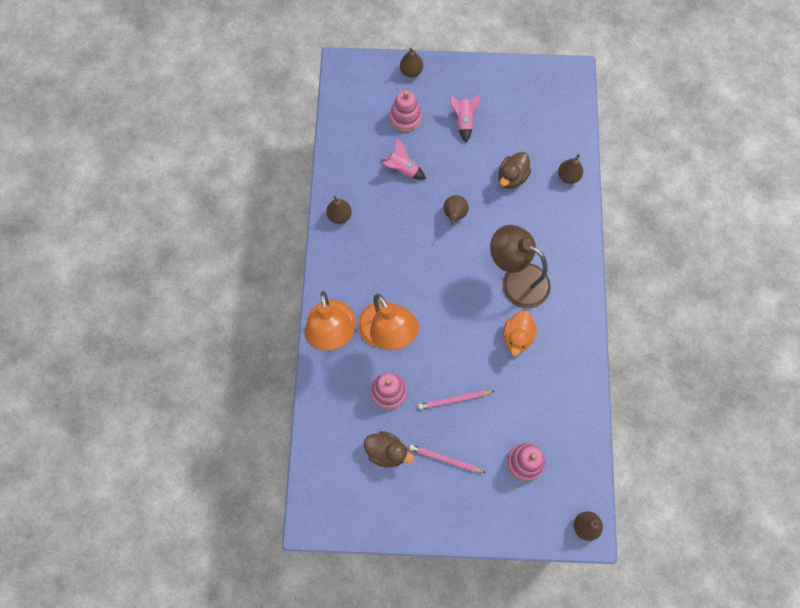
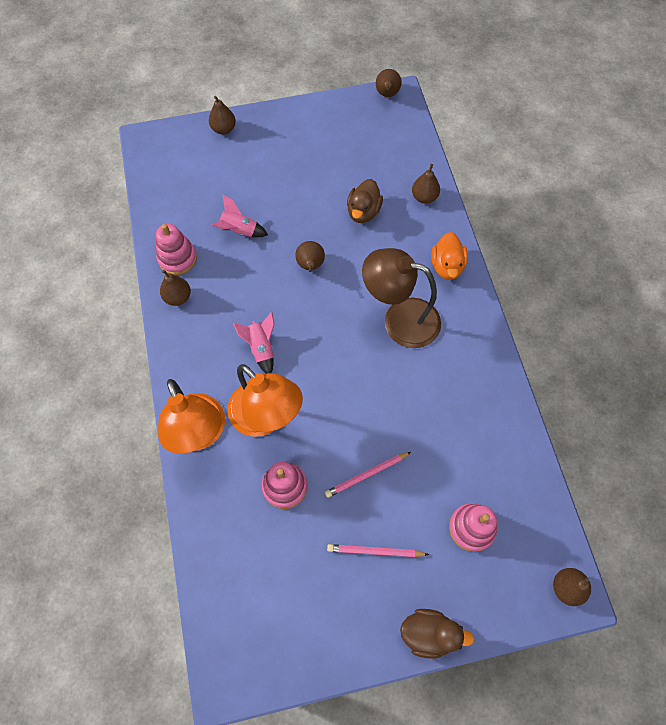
camera: 15 degrees left, 5 degrees down
(387, 452) = (301, 561): brown duck -> brown duck (429, 633)
(405, 118) = (229, 177): pink stacking toy -> pink stacking toy (177, 258)
(463, 121) = (294, 166): pink rocket -> pink rocket (261, 348)
(517, 337) = (419, 382): orange duck -> orange duck (447, 266)
(563, 70) = (387, 94): none -> brown pear

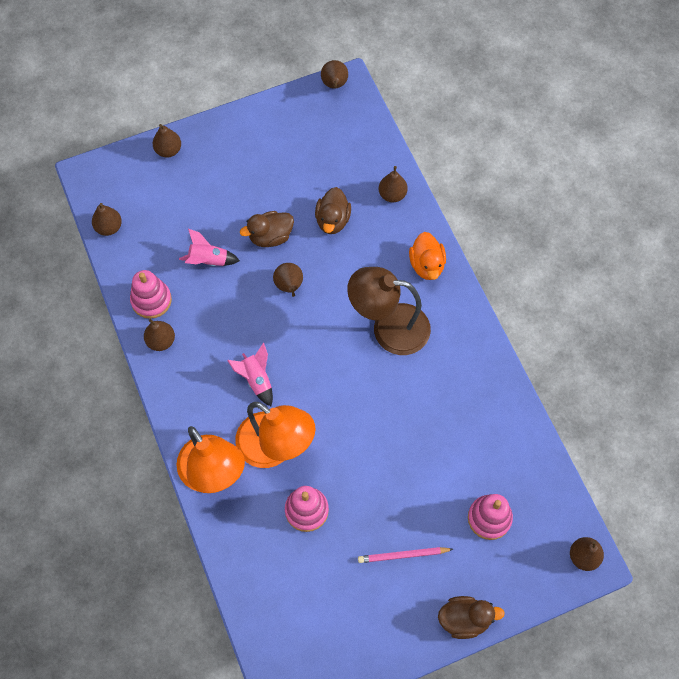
camera: 10 degrees left, 0 degrees up
(154, 188) = (109, 227): none -> brown pear
(301, 218) = (270, 237): none -> brown duck
(366, 475) = (383, 486): pink pencil -> none

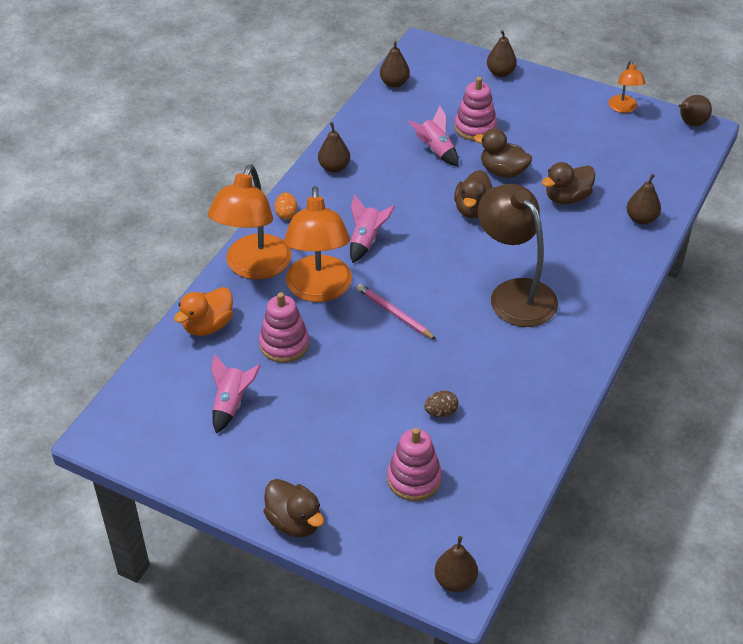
camera: 50 degrees right, 20 degrees down
(151, 300) = (362, 141): pink stacking toy -> pink stacking toy (475, 128)
(179, 411) = (286, 214): none -> orange egg
(281, 109) = (624, 108): none -> orange lamp
(289, 286) = (473, 209): brown pear -> brown duck
(332, 586) = (231, 404): none -> pink rocket
(403, 555) = (311, 436): pink pencil -> pink pencil (394, 314)
(427, 265) = (606, 281): orange duck -> orange duck (208, 326)
(450, 458) = (441, 412): none -> brown egg

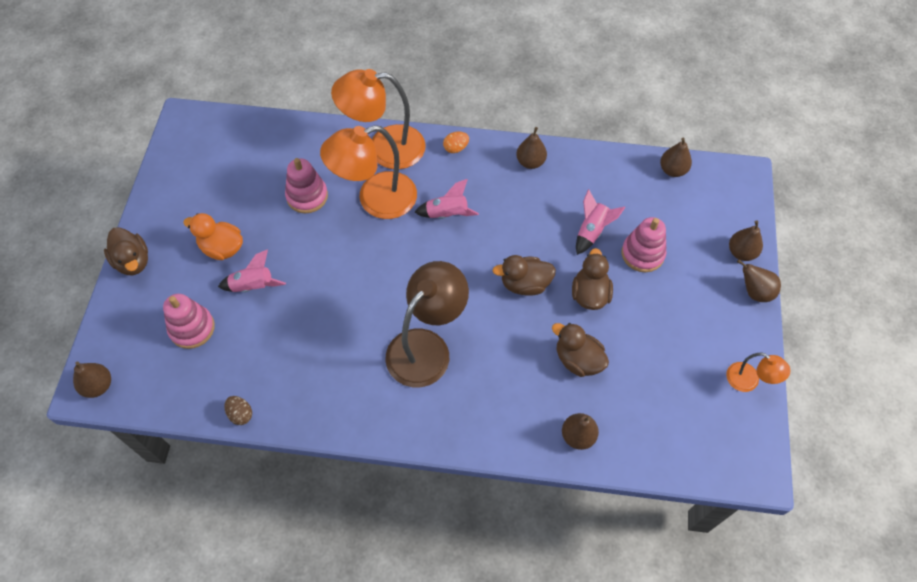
camera: 70 degrees right, 15 degrees up
(208, 326) = (310, 141): orange duck -> orange duck (222, 248)
(231, 404) = (235, 184): pink rocket -> pink rocket (253, 286)
(294, 522) = (133, 261): brown duck -> brown duck turned 60 degrees counterclockwise
(394, 314) = (367, 261): pink pencil -> none
(441, 412) = (267, 327): brown egg -> brown egg (240, 414)
(624, 108) = (749, 381): orange lamp -> orange lamp turned 120 degrees counterclockwise
(691, 123) = (760, 456): brown pear -> brown pear (754, 292)

